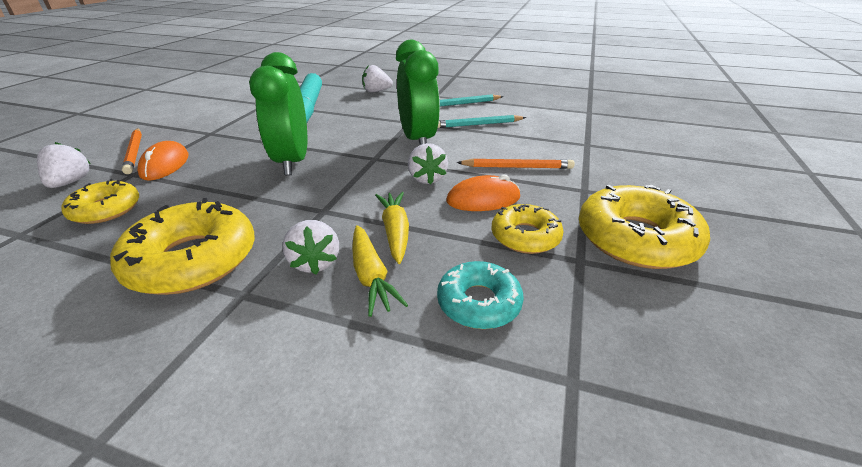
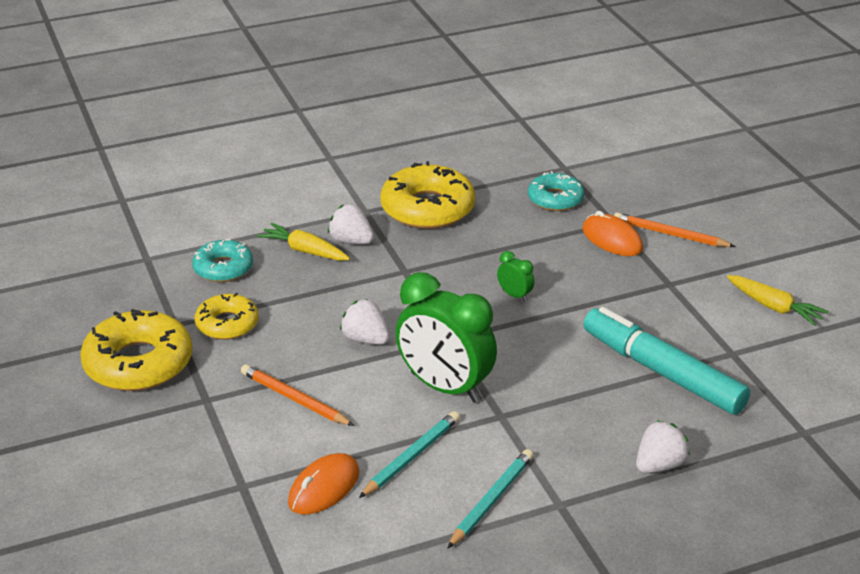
camera: 140 degrees right, 0 degrees up
(70, 182) = (636, 196): white strawberry -> none
(106, 209) = (555, 199): yellow donut -> turquoise donut
(292, 162) = (515, 295): green clock -> green clock, size x0.42
(395, 232) = (327, 282): yellow carrot -> yellow carrot (774, 307)
(483, 199) = (291, 342): orange mouse -> orange mouse (324, 488)
(517, 167) = (294, 399): orange pencil -> orange pencil turned 75 degrees clockwise

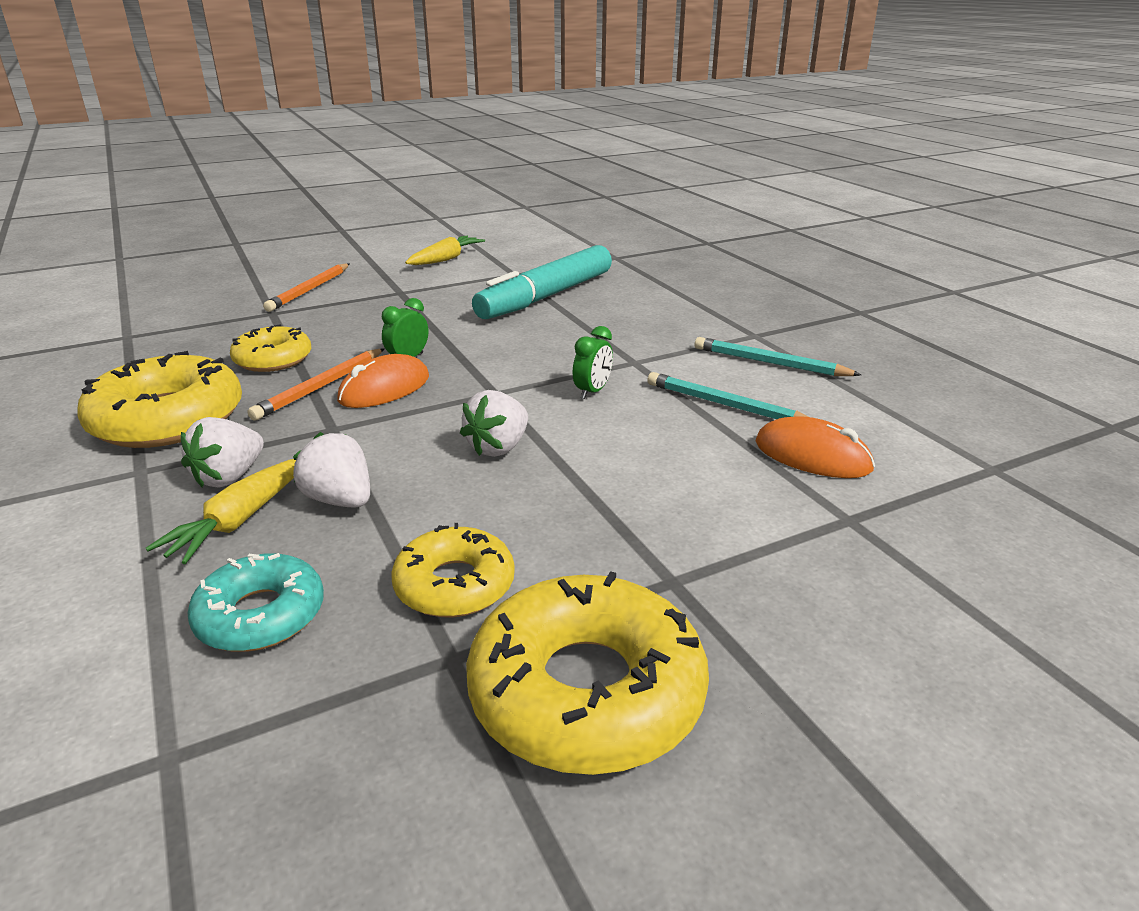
camera: 95 degrees left, 5 degrees down
(294, 399) = (645, 494): orange pencil -> orange pencil (320, 387)
(445, 387) = (592, 391): green clock -> green clock, size x0.42
(518, 234) = (273, 359): none -> yellow donut
(555, 199) = (200, 340): turquoise donut -> none
(612, 239) = (307, 313): orange mouse -> orange mouse (384, 389)
(659, 465) = (679, 299): white strawberry -> white strawberry (340, 500)

